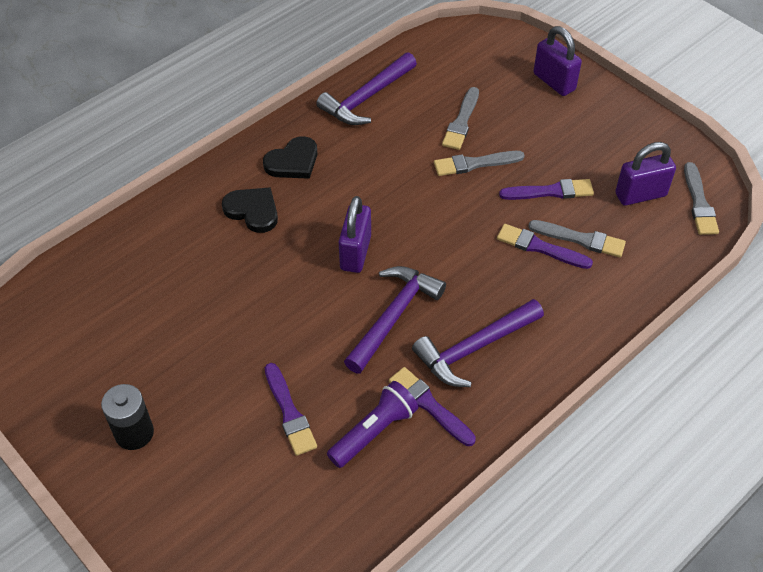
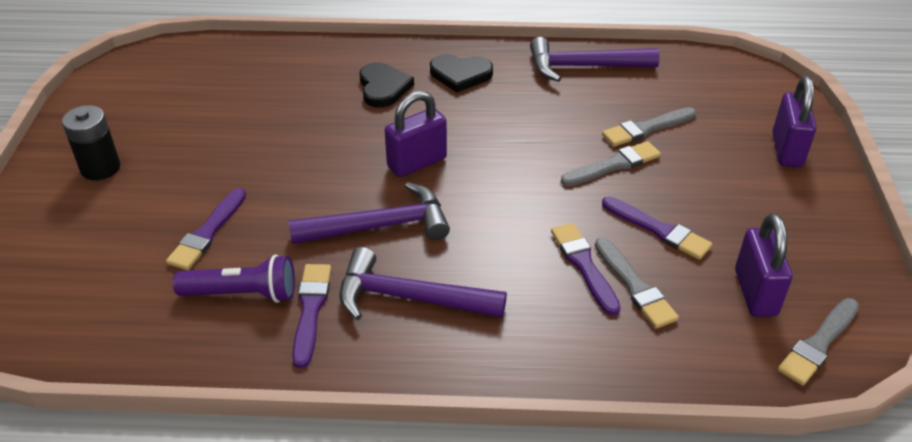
camera: 45 degrees right, 10 degrees down
(474, 164) = (614, 165): grey brush -> grey brush turned 120 degrees clockwise
(640, 194) = (755, 293): purple padlock -> purple padlock turned 60 degrees clockwise

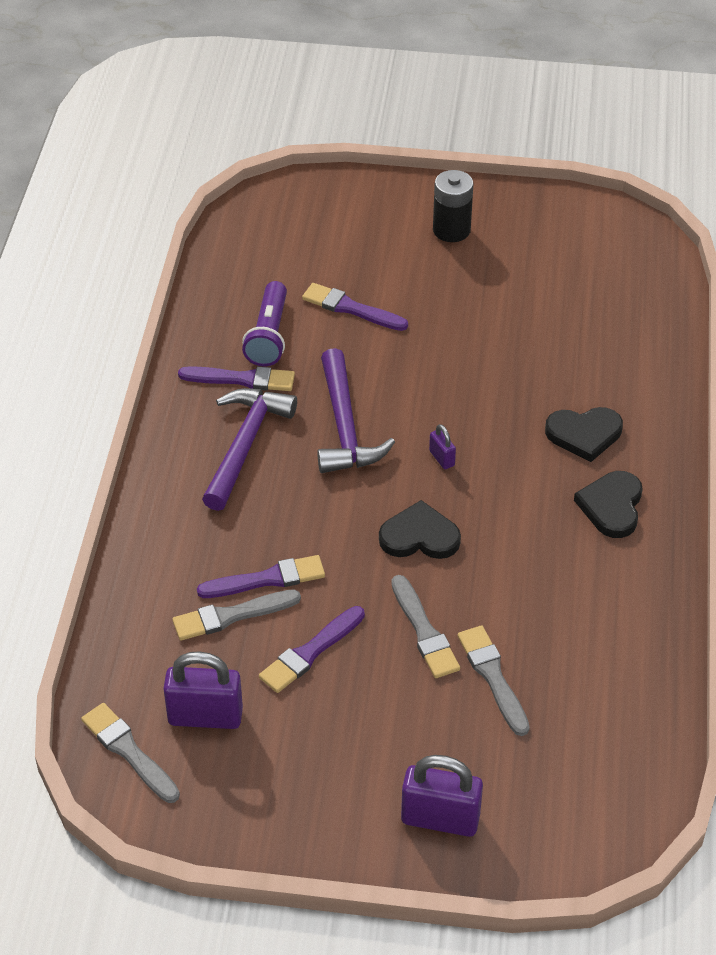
camera: 95 degrees right, 5 degrees up
(417, 163) = (442, 458): purple padlock -> purple padlock, size x0.48
(511, 172) = (419, 536): none -> black heart
(584, 67) = (631, 634): purple hammer -> none

